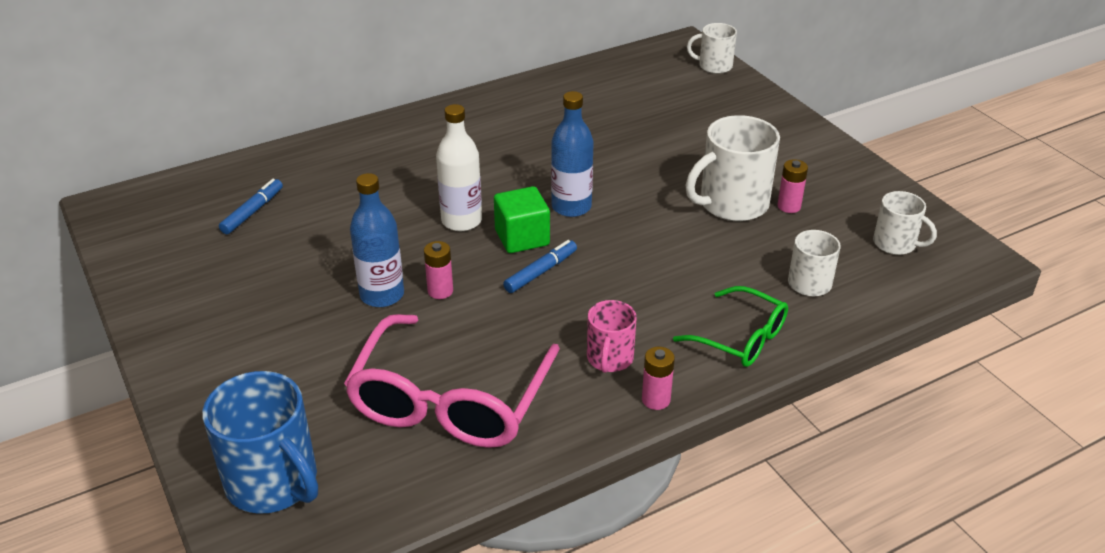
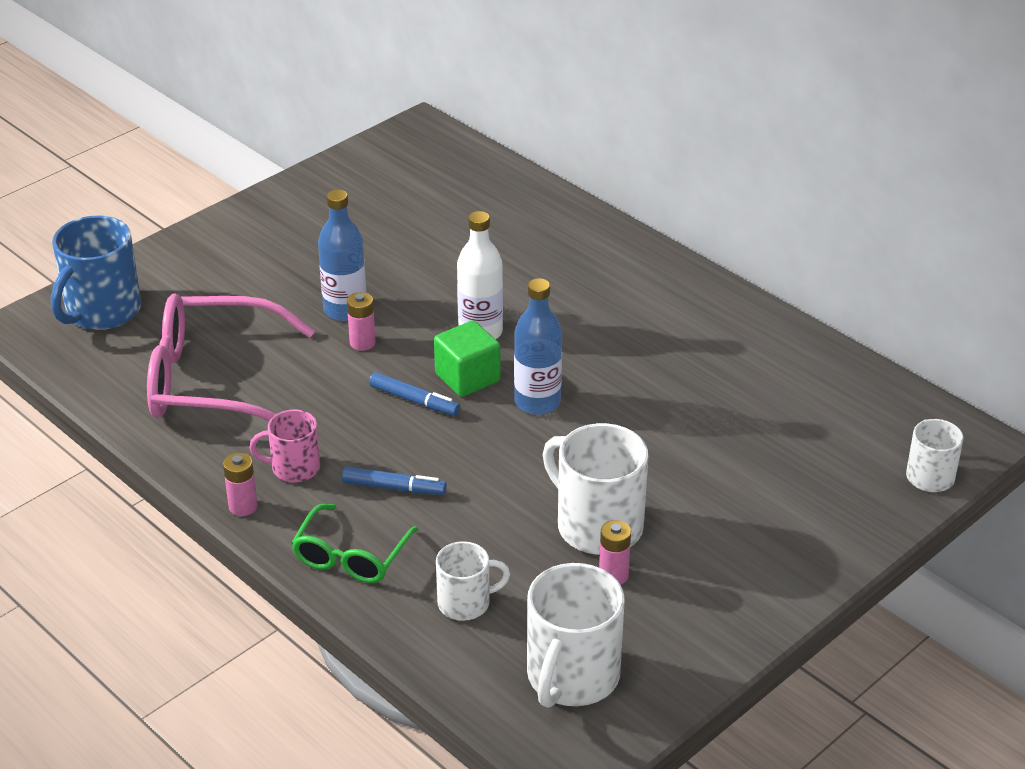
camera: 75 degrees right, 0 degrees up
(252, 212) = (443, 205): blue marker -> blue marker (394, 488)
(895, 244) = (571, 677): white mug -> white mug, size x1.73

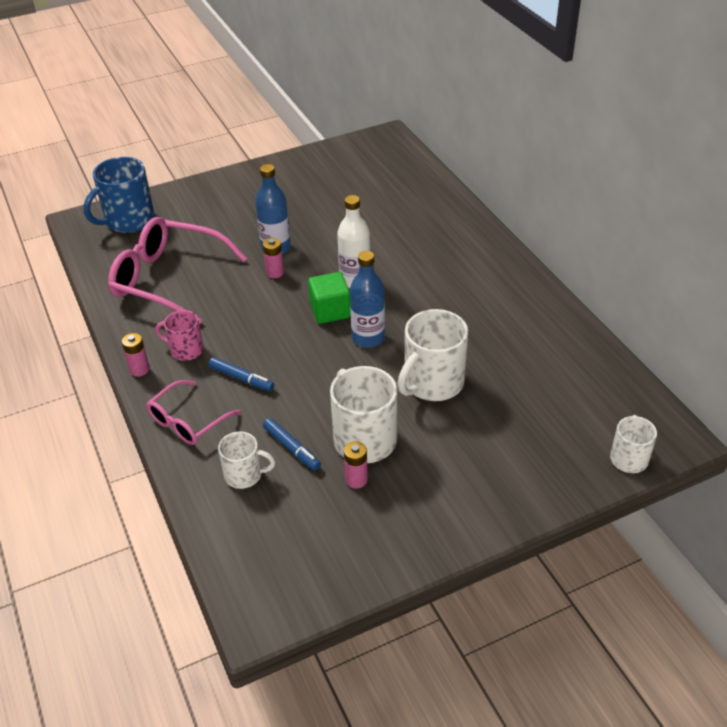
camera: 20 degrees right, 5 degrees up
(351, 556) = (188, 421): green glasses -> pink glasses
(414, 400) = (287, 319): blue marker -> blue marker (292, 448)
(571, 677) = (288, 551): white mug -> white mug (432, 383)

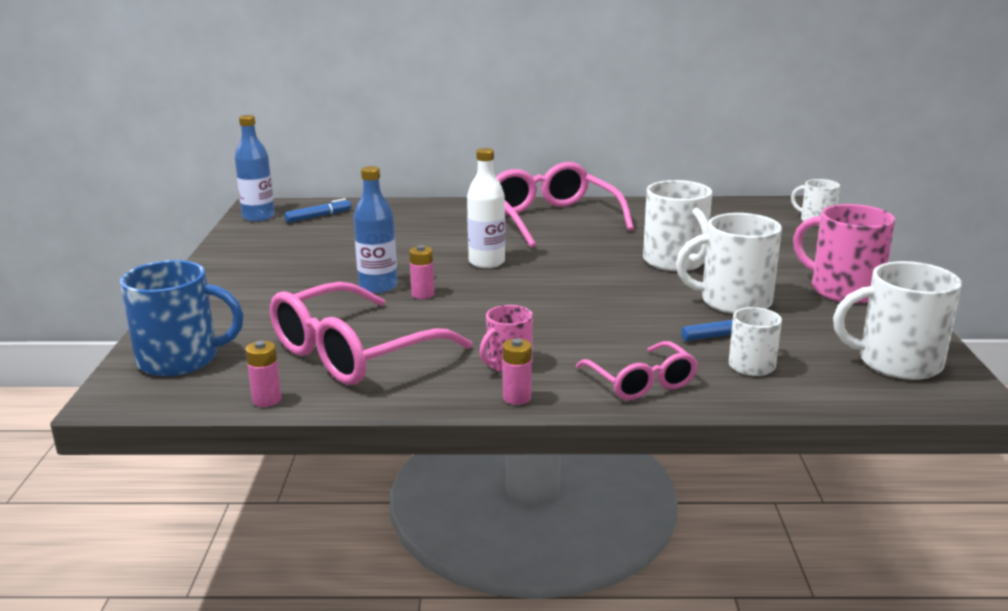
camera: 65 degrees left, 20 degrees down
(128, 220) = (180, 359): blue mug -> blue mug turned 75 degrees counterclockwise
(241, 378) = (591, 341): blue marker -> blue marker (318, 216)
(294, 565) = (896, 362): none -> white mug
(330, 311) = (522, 281): green cube -> none
(356, 480) = (789, 315): pink battery -> pink battery (267, 400)
(368, 338) = (585, 273): blue bottle -> blue bottle (258, 217)
(438, 508) = (843, 290): none -> pink mug
(480, 282) = (552, 219): none -> pink glasses

